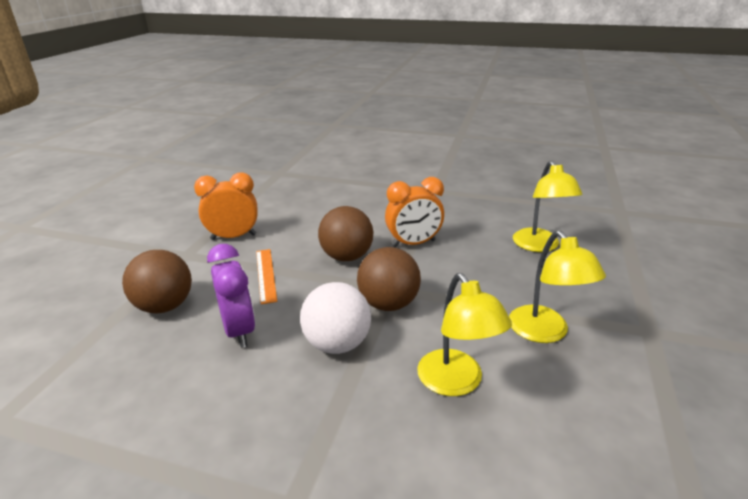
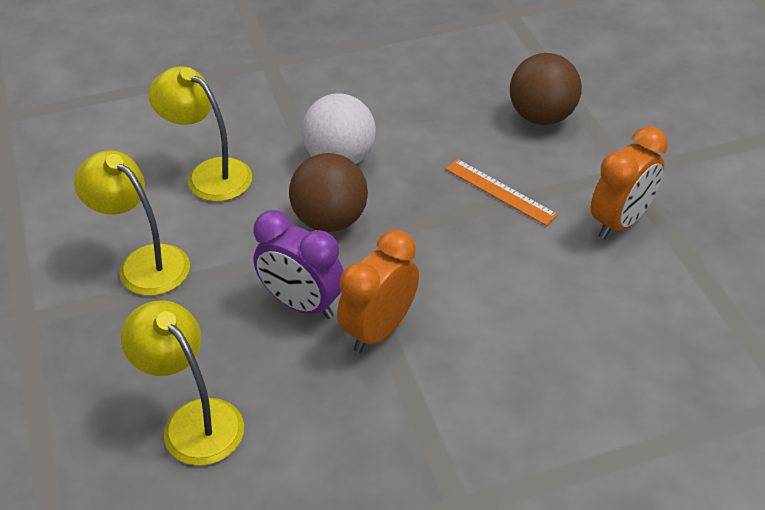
camera: 145 degrees right, 15 degrees up
(239, 331) = (440, 129): purple clock -> purple clock (302, 304)
(347, 257) = (442, 261): brown ball -> none

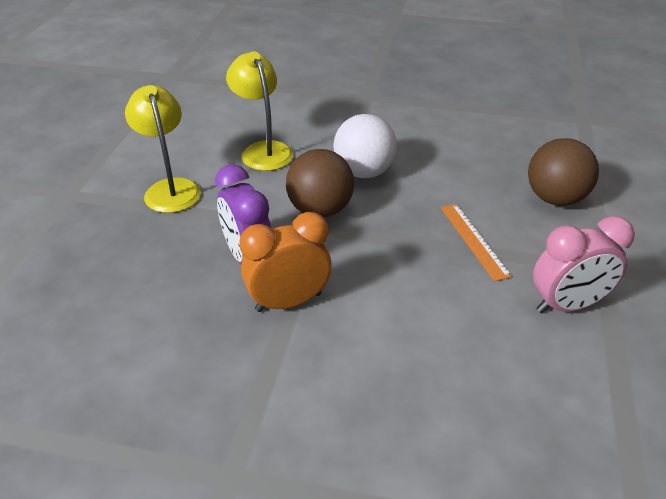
camera: 30 degrees right, 5 degrees down
(193, 420) = (102, 305): yellow lamp -> none
(620, 222) = (567, 305): orange clock -> pink clock

